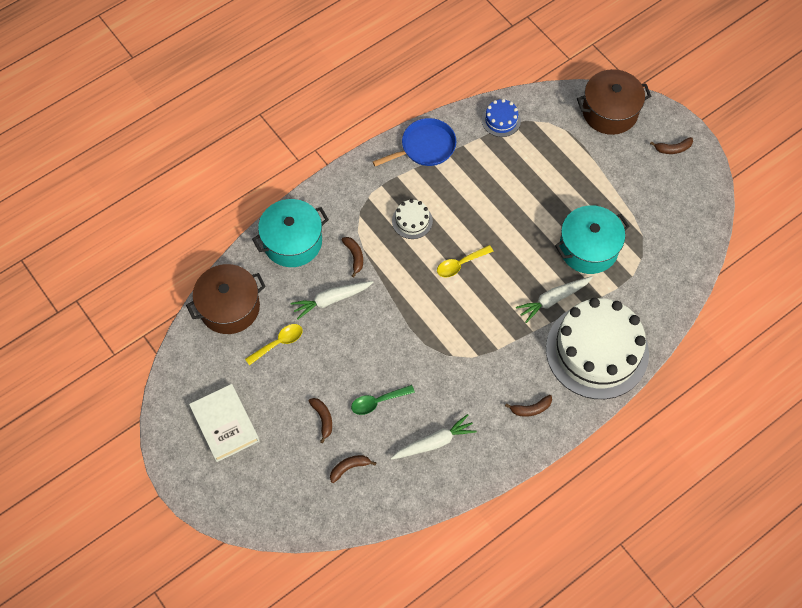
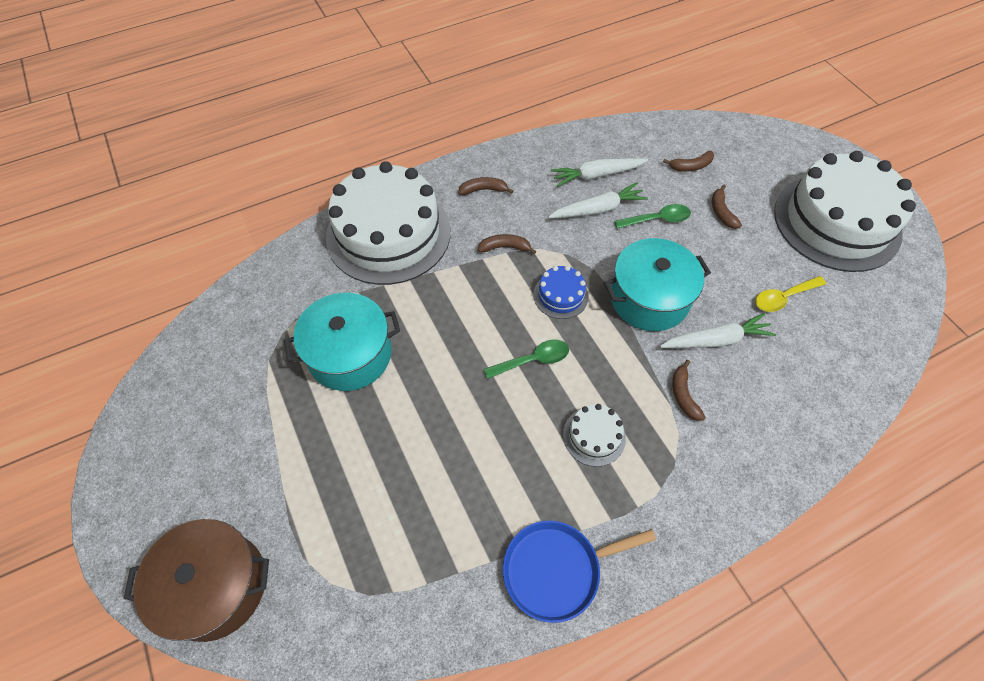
camera: 170 degrees left, 5 degrees down
(225, 424) = (836, 222): white book -> white cake
(229, 307) = (858, 351): brown pot -> none
(292, 242) = (778, 432): turquoise pot -> turquoise pot (649, 298)
(460, 264) = (533, 360): yellow spoon -> green spoon
(501, 120) = (412, 603): blue cake -> blue cake (560, 295)
(553, 299) = (421, 297): white carrot -> white carrot (598, 209)
(673, 149) = (150, 491): brown banana -> brown banana (505, 247)

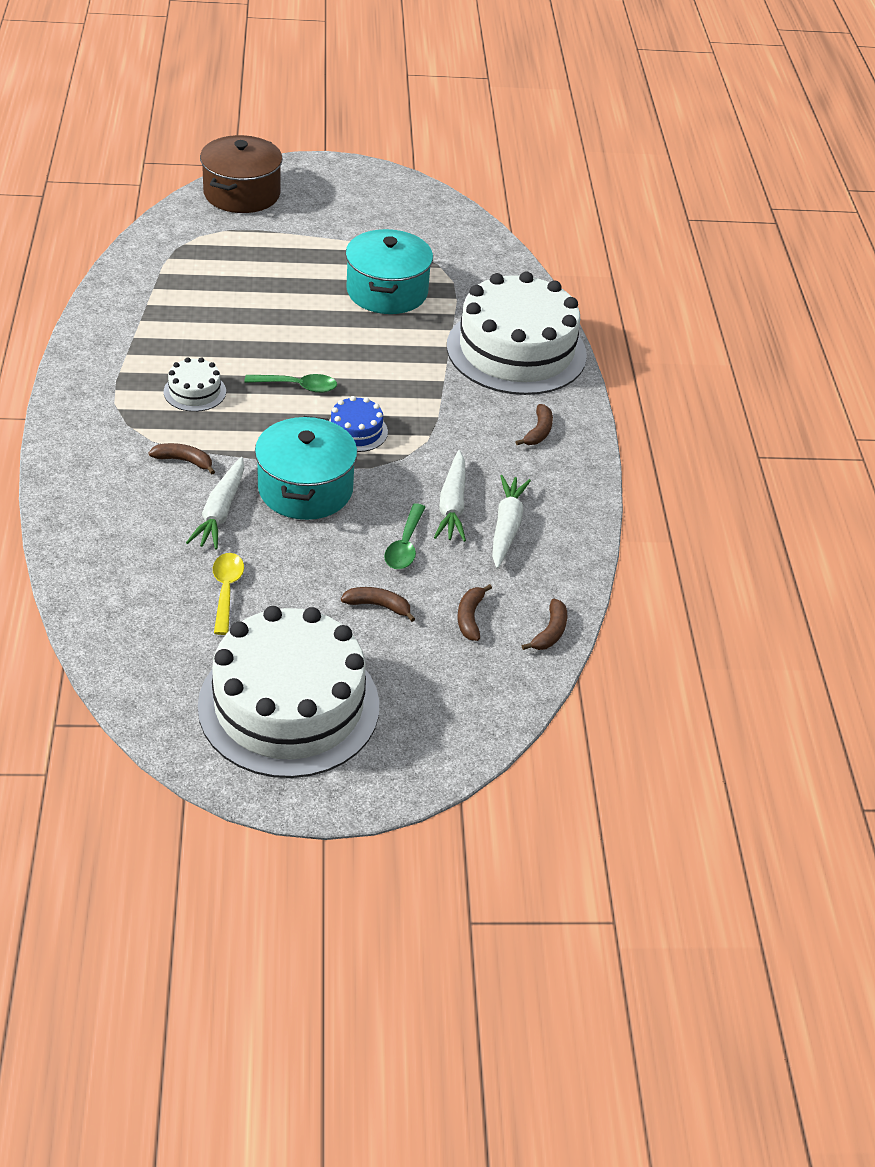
camera: 110 degrees right, 15 degrees down
(505, 247) = (445, 417): brown banana -> brown banana (550, 632)
(533, 360) = (298, 386): green spoon -> green spoon turned 90 degrees counterclockwise
(556, 570) = (110, 331): blue pan -> none

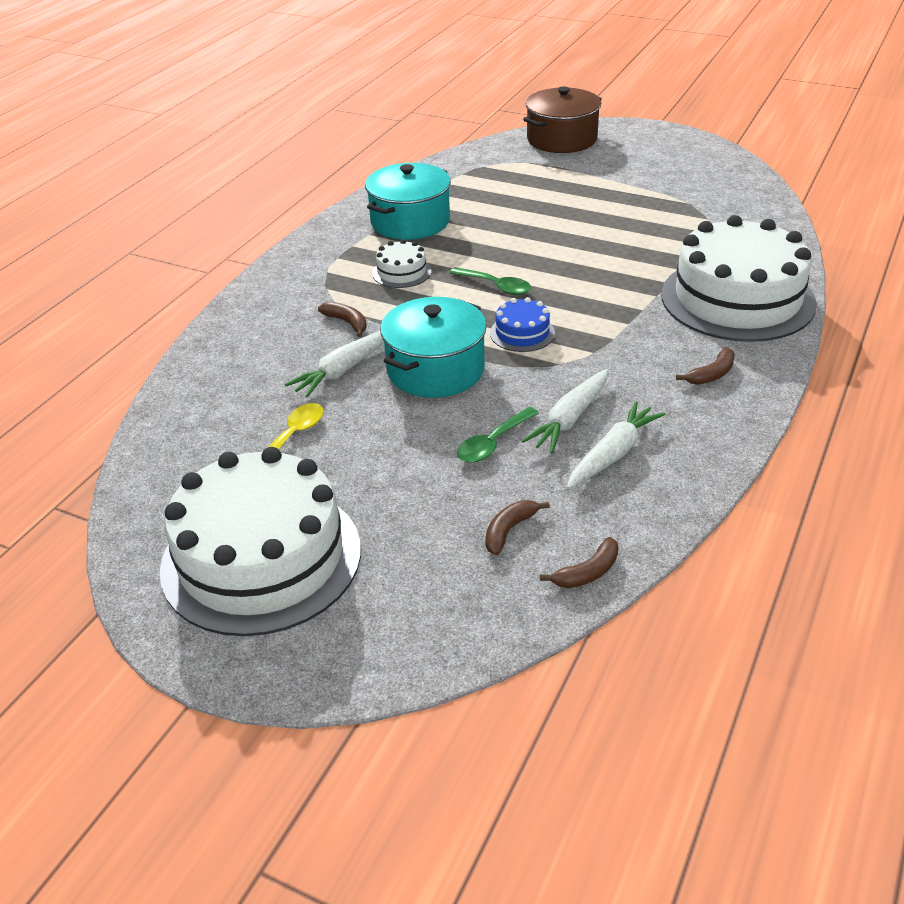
camera: 35 degrees right, 5 degrees down
(378, 606) = (423, 491): brown banana -> none
(387, 291) = (639, 229): turquoise pot -> turquoise pot (410, 222)

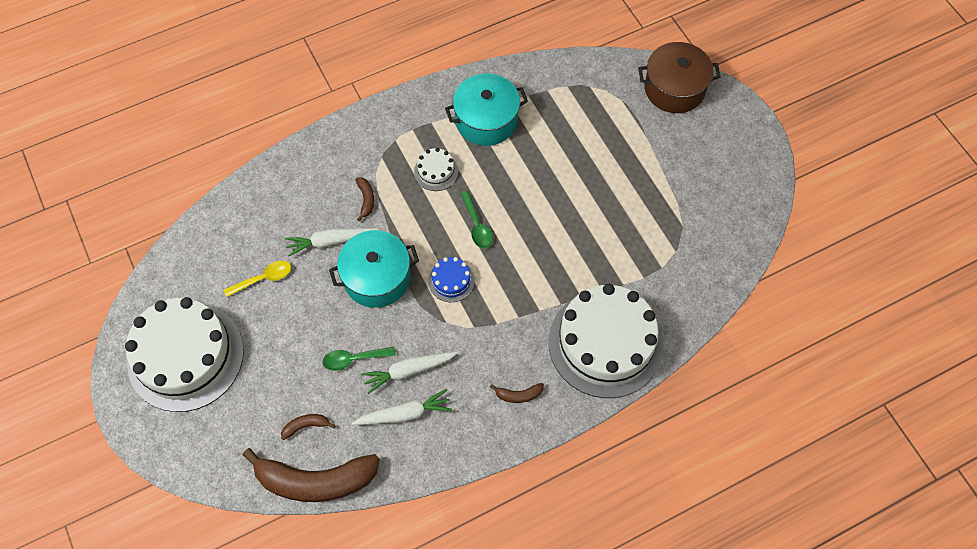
camera: 35 degrees right, 25 degrees up
(587, 573) = (315, 481): brown banana -> brown banana, size x2.45

